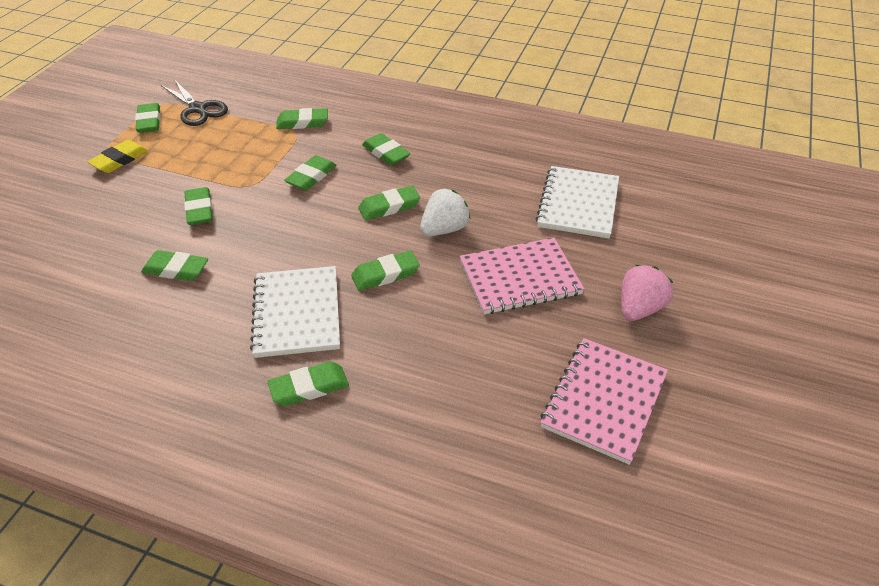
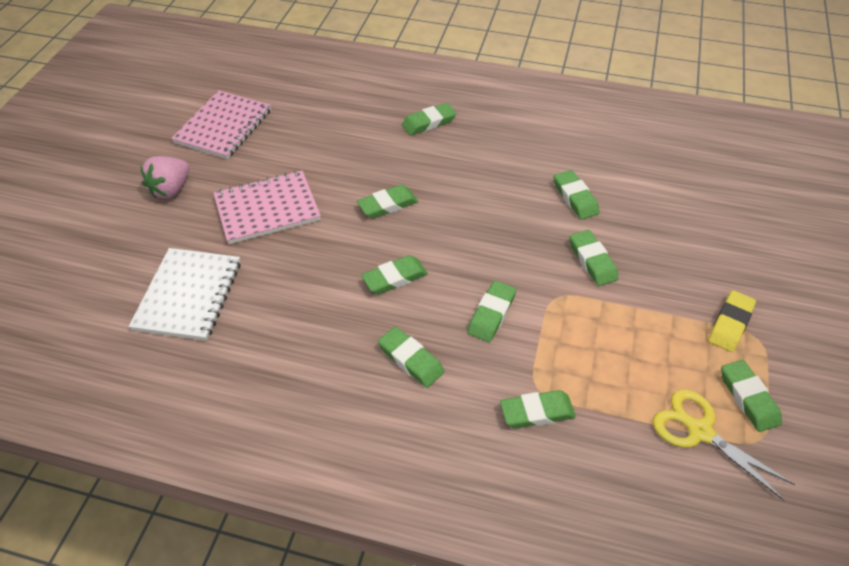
camera: 175 degrees right, 5 degrees up
(176, 269) = (575, 198): green eraser -> green eraser turned 60 degrees clockwise
(198, 109) = (699, 431): black scissors -> yellow scissors
(297, 313) = (454, 169): white notebook -> none
(444, 229) = (335, 254): white strawberry -> none

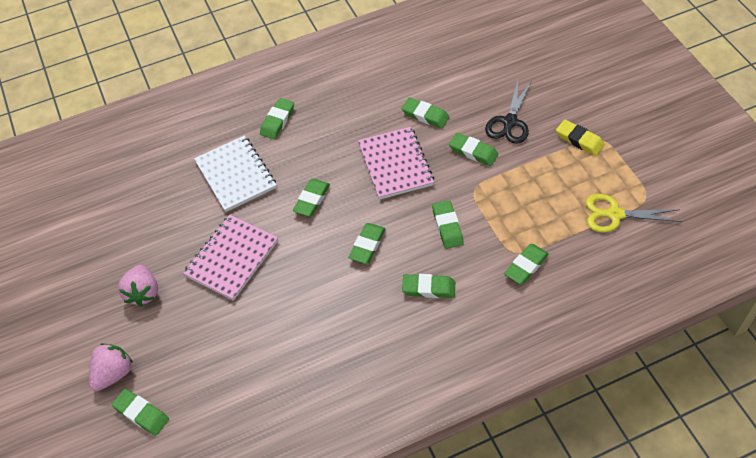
camera: 35 degrees left, 5 degrees up
(77, 237) = (113, 373): none -> pink strawberry
(188, 295) = (245, 353): white notebook -> white notebook (235, 175)
(223, 126) = (127, 220): pink notebook -> pink notebook (395, 164)
(662, 257) = (509, 122): none -> black scissors
(730, 324) = (579, 140): yellow eraser -> yellow eraser turned 45 degrees counterclockwise
(748, 398) = (622, 178): green eraser -> green eraser (141, 413)

